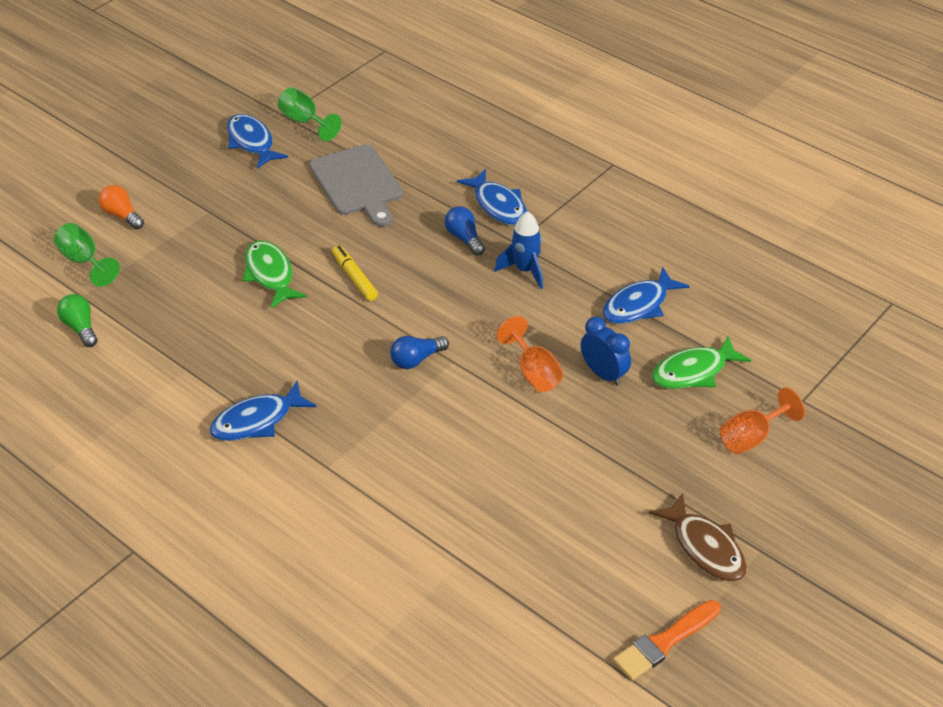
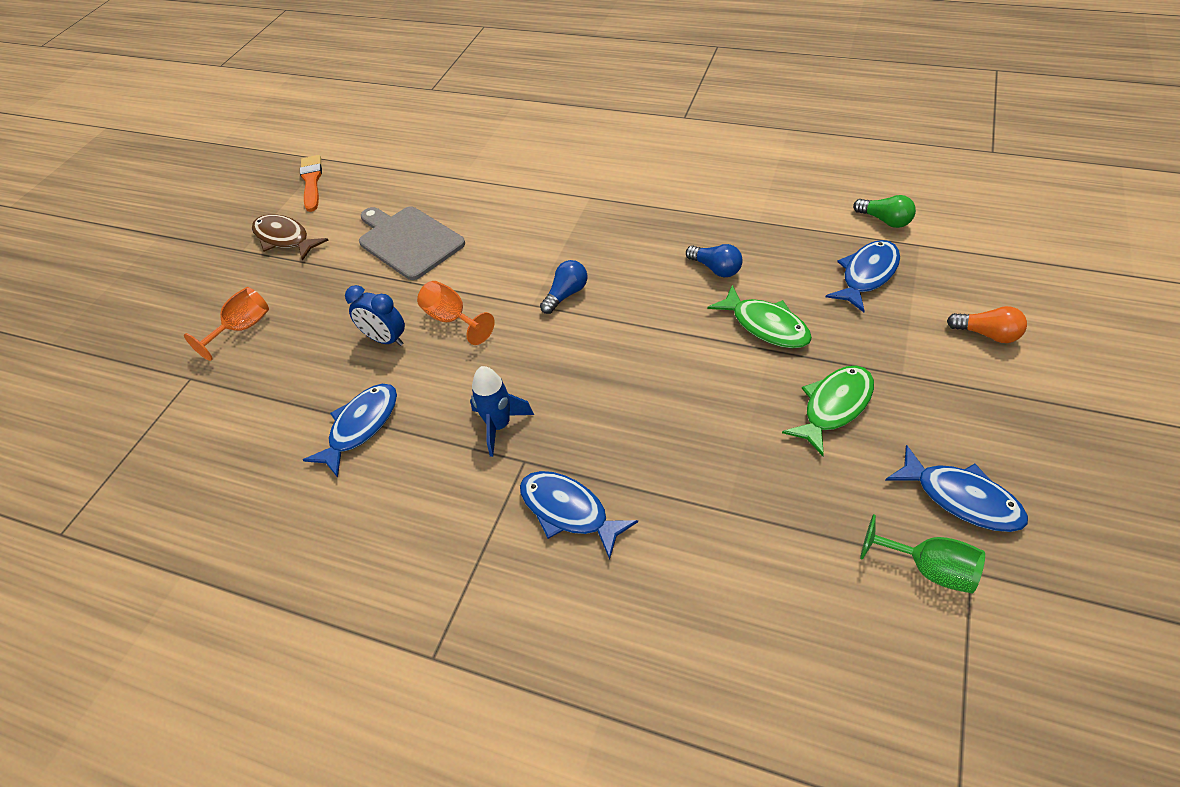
camera: 165 degrees right, 5 degrees up
(84, 261) = (959, 275): green goblet -> none
(257, 421) = (667, 207): blue fish -> blue fish (867, 275)
(355, 277) = (678, 352): yellow marker -> none
(357, 183) = (767, 480): grey cutting board -> grey cutting board (409, 241)
(464, 238) = (587, 444): blue light bulb -> blue light bulb (716, 269)
(664, 642) = (311, 181): orange brush -> orange brush turned 45 degrees counterclockwise
(693, 371) = (297, 371): green fish -> green fish (834, 407)

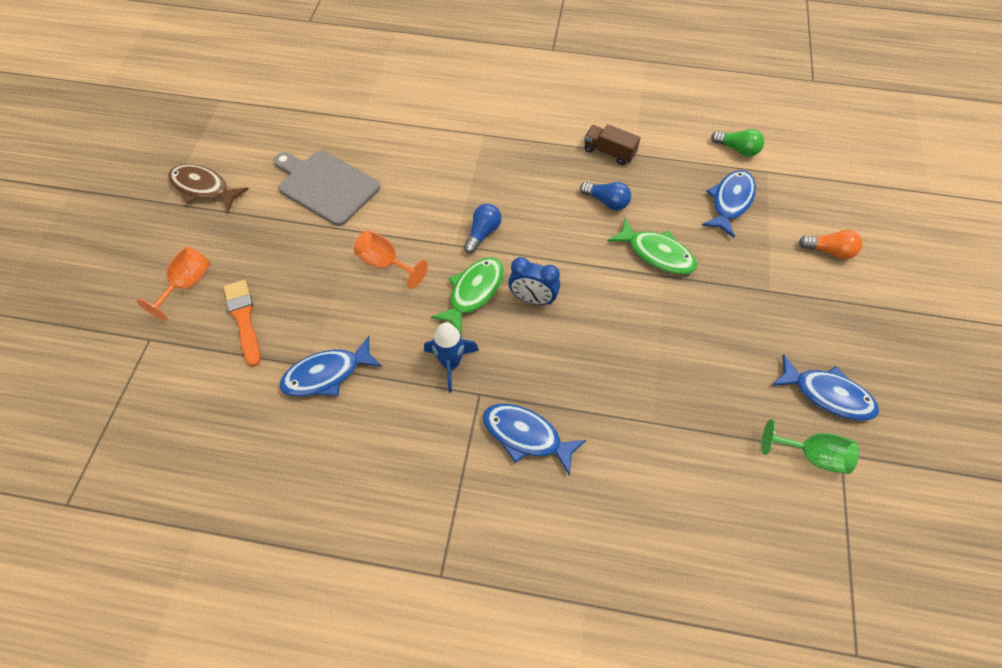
camera: 15 degrees left, 10 degrees up
(311, 181) = (214, 125): orange brush -> orange brush (244, 319)
(361, 426) = (327, 374): blue fish -> blue fish turned 135 degrees counterclockwise
(385, 339) = (328, 287): blue clock -> blue clock (532, 299)
(728, 219) = (609, 152): none -> brown truck
(834, 407) = (722, 324): green fish -> green fish (473, 292)

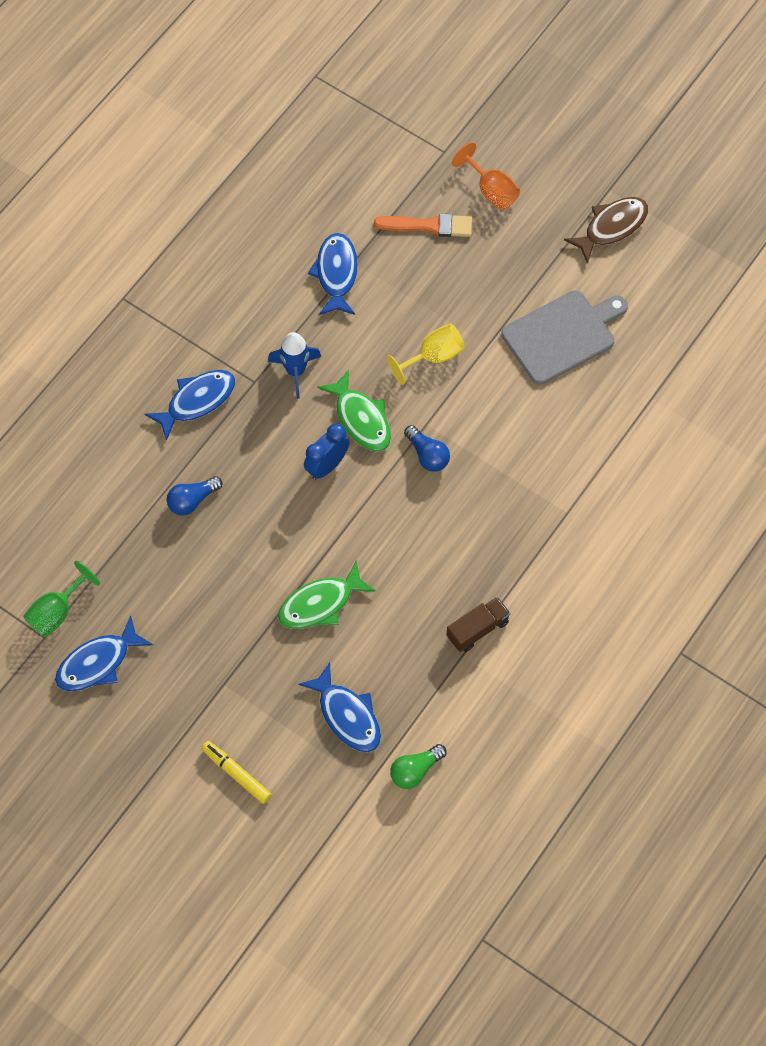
camera: 115 degrees right, 5 degrees up
(385, 263) = (433, 356): orange goblet -> yellow goblet
(606, 202) = (409, 591): blue light bulb -> blue light bulb (192, 500)
(829, 251) = (236, 774): orange light bulb -> yellow marker

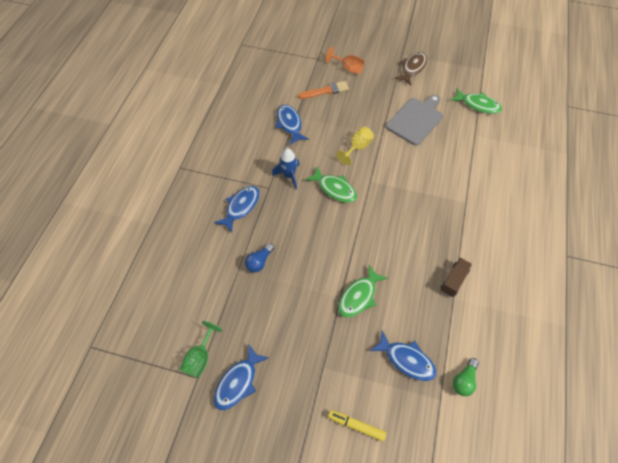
camera: 20 degrees left, 5 degrees down
(327, 466) = (327, 218): blue clock -> none
(427, 455) = (378, 196): blue light bulb -> none
(692, 341) = (478, 105): none -> green fish

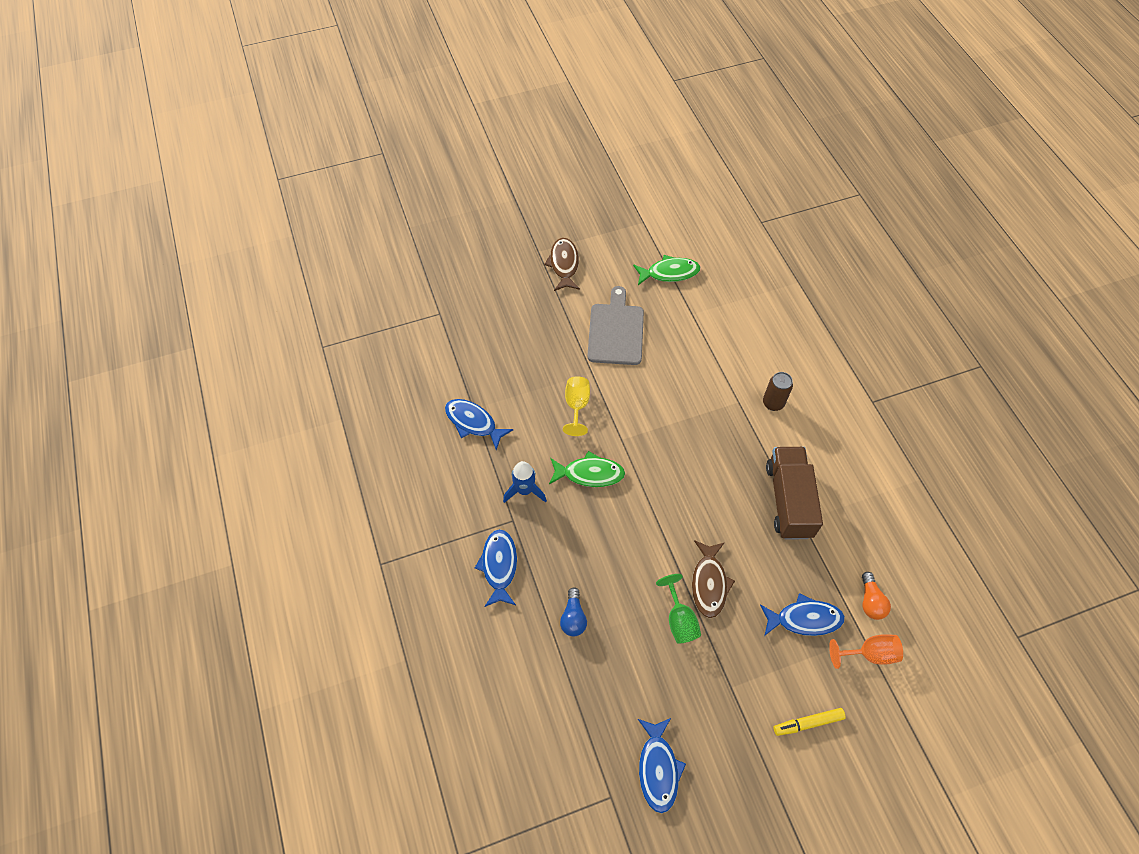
camera: 35 degrees left, 0 degrees up
(200, 358) = (596, 773): green goblet -> green goblet (679, 620)
(325, 91) = (483, 352): orange brush -> none
(348, 68) = (488, 306): orange goblet -> orange goblet (869, 654)
(359, 296) = (709, 583): green fish -> brown fish
(454, 280) = (788, 500): brown truck -> brown truck, size x1.87
(464, 380) = (870, 601): green light bulb -> orange light bulb
(490, 216) = (773, 403): none -> brown can

